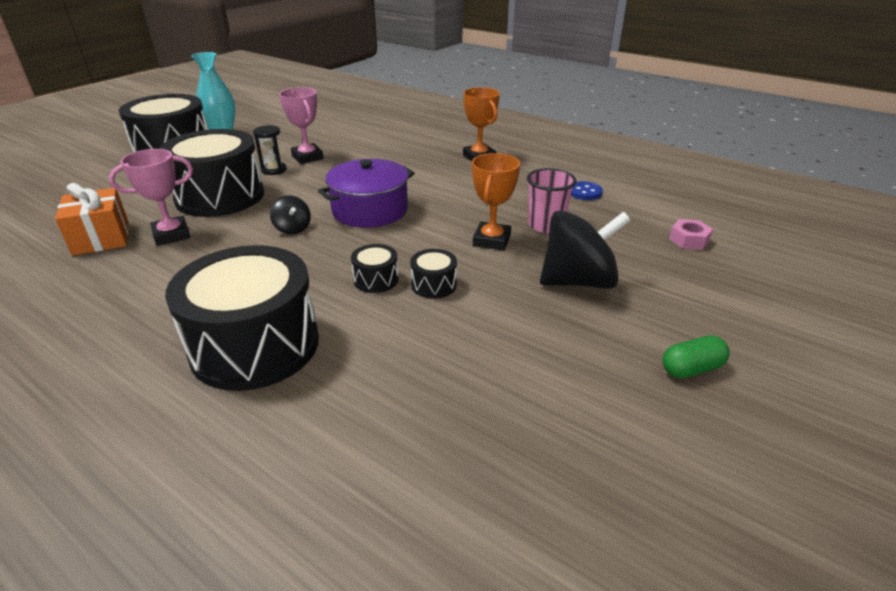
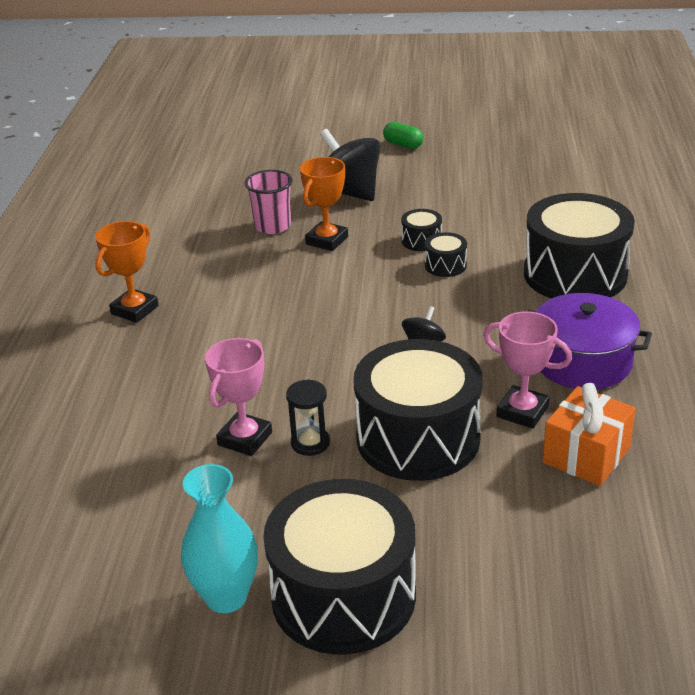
camera: 120 degrees left, 0 degrees up
(370, 210) = (339, 320): purple pot -> purple pot (582, 361)
(491, 240) = (327, 240): orange trophy -> orange trophy turned 45 degrees counterclockwise
(585, 192) = (182, 226): blue button -> none
(689, 240) = (237, 169): pink nut -> none

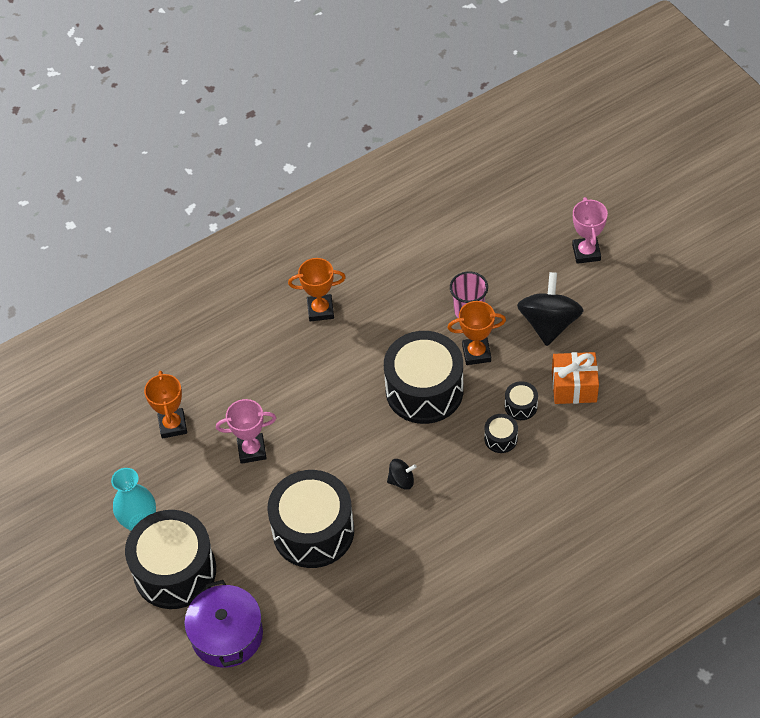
camera: 55 degrees right, 20 degrees up
(119, 492) = (173, 425): none -> orange trophy
(310, 443) = (271, 483): black hourglass -> none
(403, 145) = (649, 309): green capsule -> none
(522, 412) = (375, 568): pink trophy -> pink trophy (586, 252)
(575, 274) = (550, 518): black drum -> black drum (424, 390)
(582, 361) = (450, 573): purple pot -> purple pot (227, 635)
(586, 455) = (359, 621): orange gift -> orange gift (574, 387)

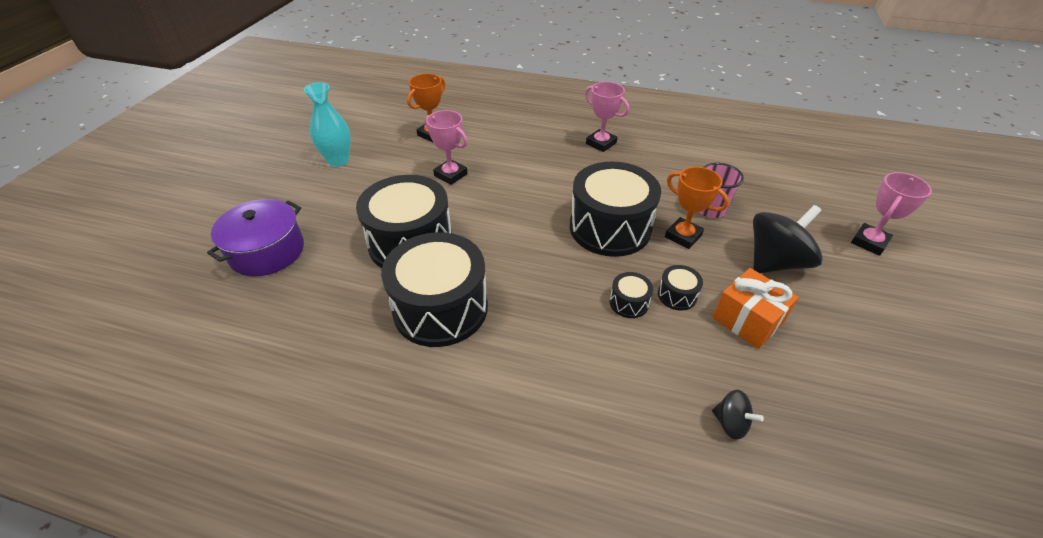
camera: 45 degrees right, 10 degrees down
(175, 571) = (309, 195): black drum -> black drum (440, 308)
(320, 310) = (601, 143): orange trophy -> pink trophy
(401, 481) = (512, 265): black spinning top -> black spinning top (730, 423)

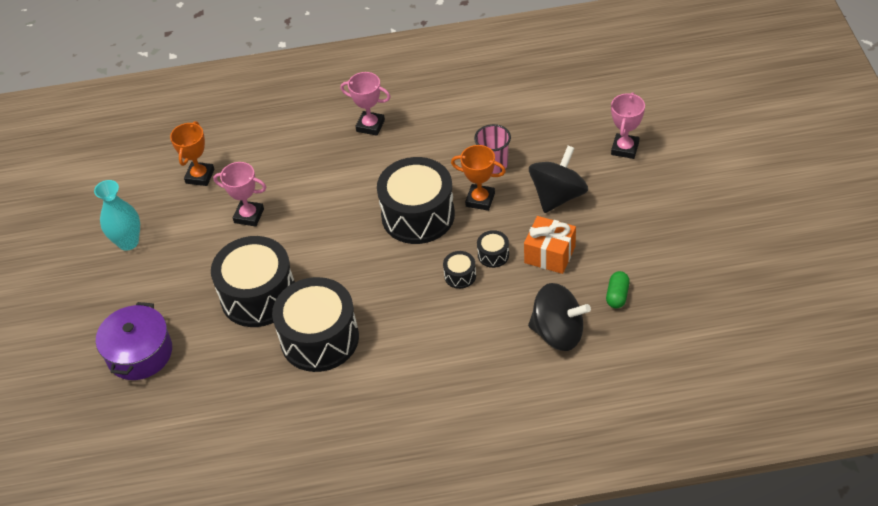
camera: 20 degrees left, 5 degrees up
(730, 423) = (558, 333): black spinning top -> black spinning top, size x2.05
(829, 407) = (617, 295): none -> green capsule

